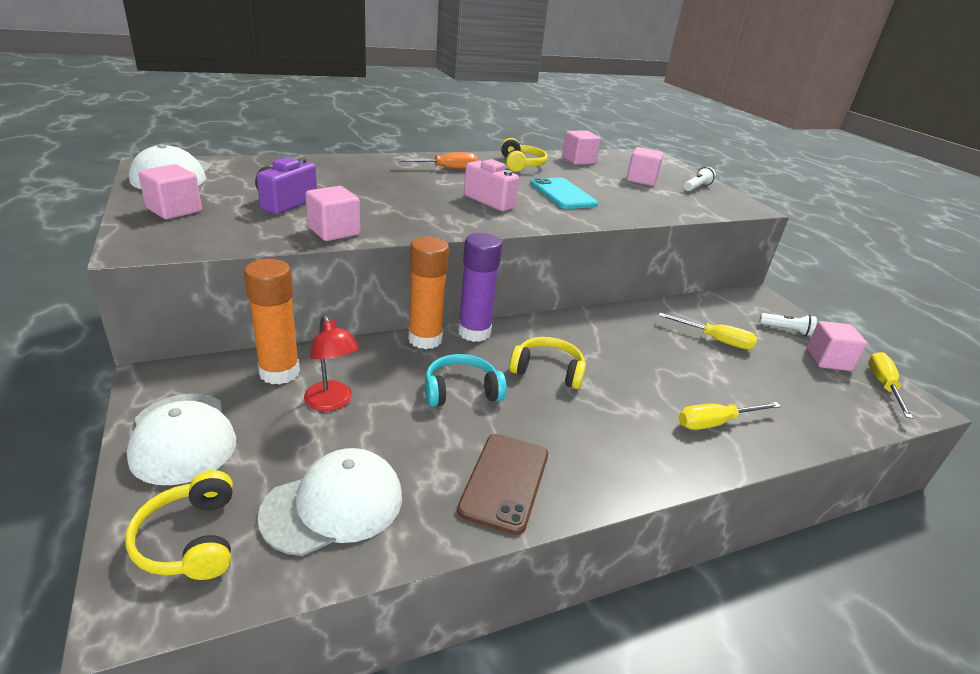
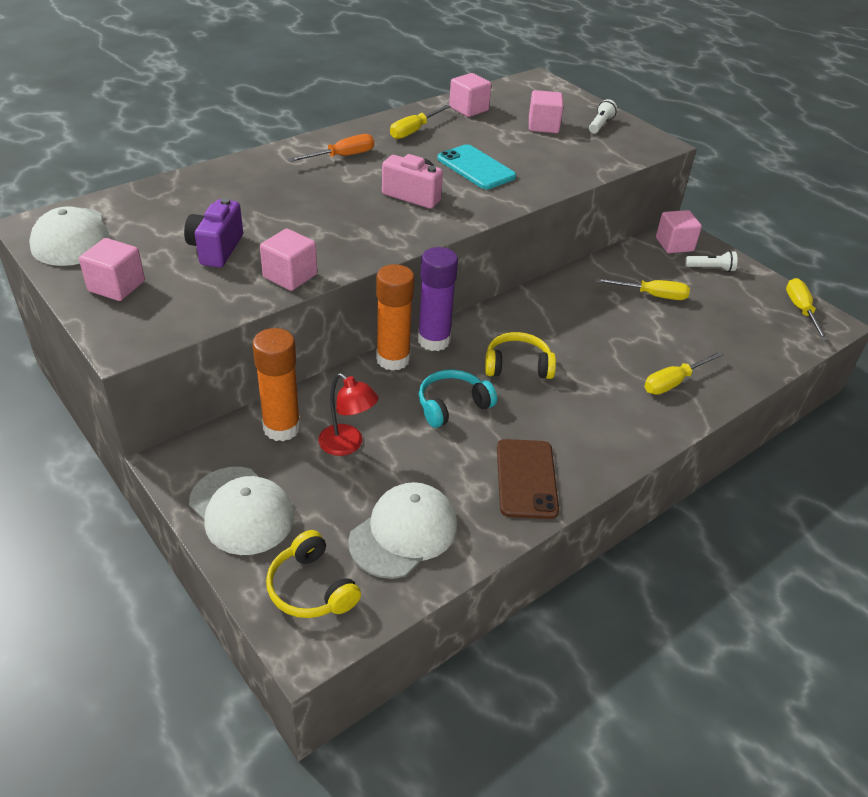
camera: 15 degrees left, 10 degrees up
(521, 165) = (414, 131): yellow headphones -> yellow screwdriver
(828, 360) = (752, 294): pink cube -> pink cube (674, 244)

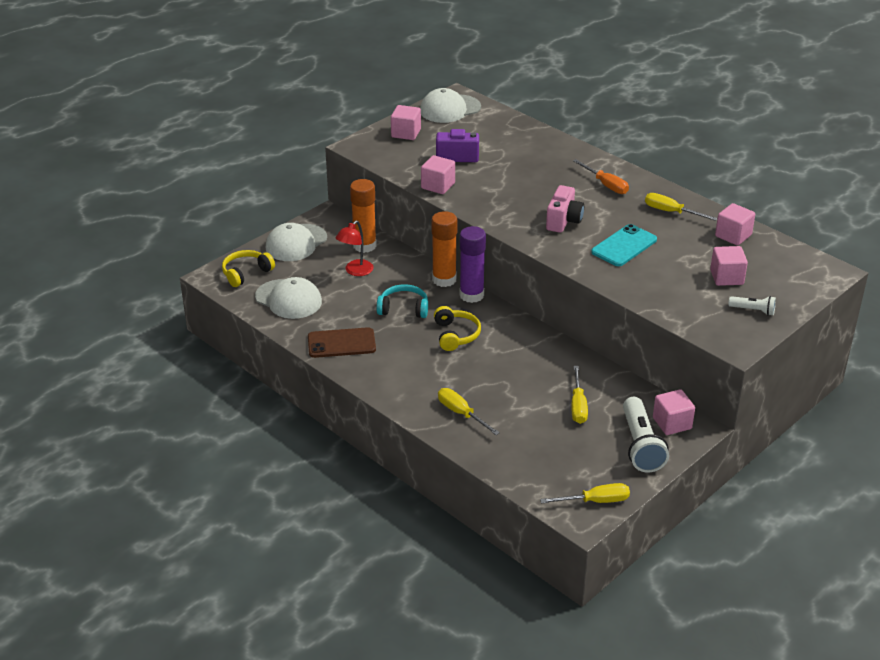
camera: 85 degrees right, 5 degrees down
(452, 405) = (403, 308): turquoise headphones -> turquoise headphones turned 45 degrees counterclockwise
(711, 268) = (640, 446): white flashlight -> white flashlight, size x1.95

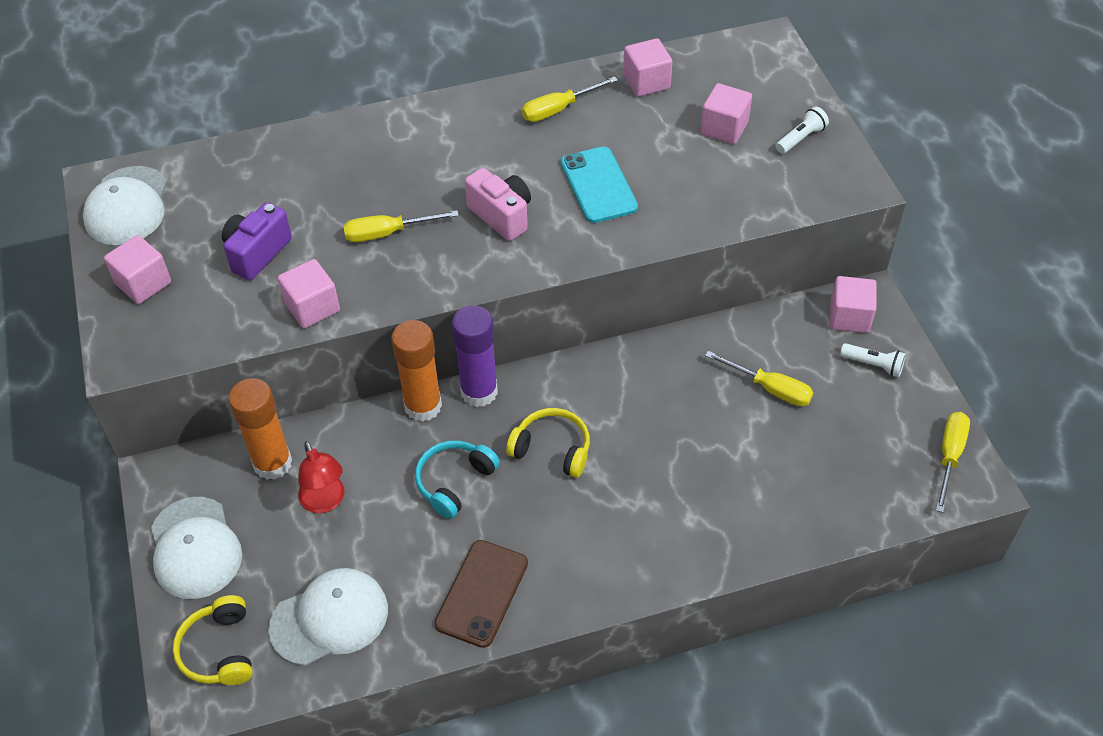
camera: 60 degrees left, 15 degrees up
(461, 413) = (717, 518): yellow screwdriver -> yellow screwdriver (388, 233)
(606, 185) = (453, 138): orange screwdriver -> none
(640, 446) = (873, 365): white flashlight -> white flashlight, size x0.51

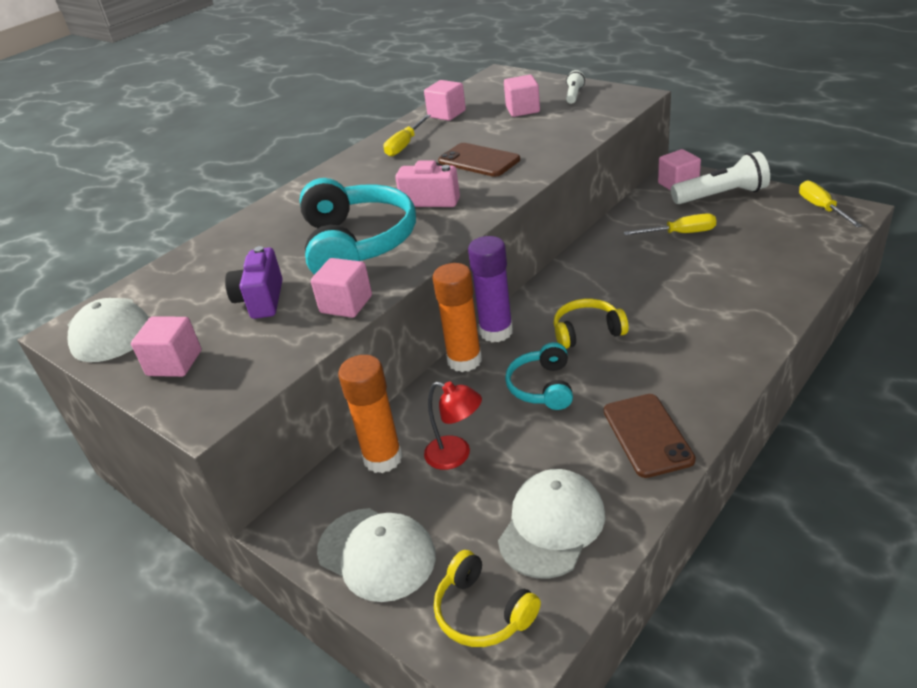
camera: 30 degrees left, 15 degrees down
(388, 233) = (357, 243): yellow screwdriver -> turquoise headphones
(598, 185) = (479, 160): turquoise phone -> brown phone
(873, 365) = (722, 195): white flashlight -> white flashlight, size x1.95

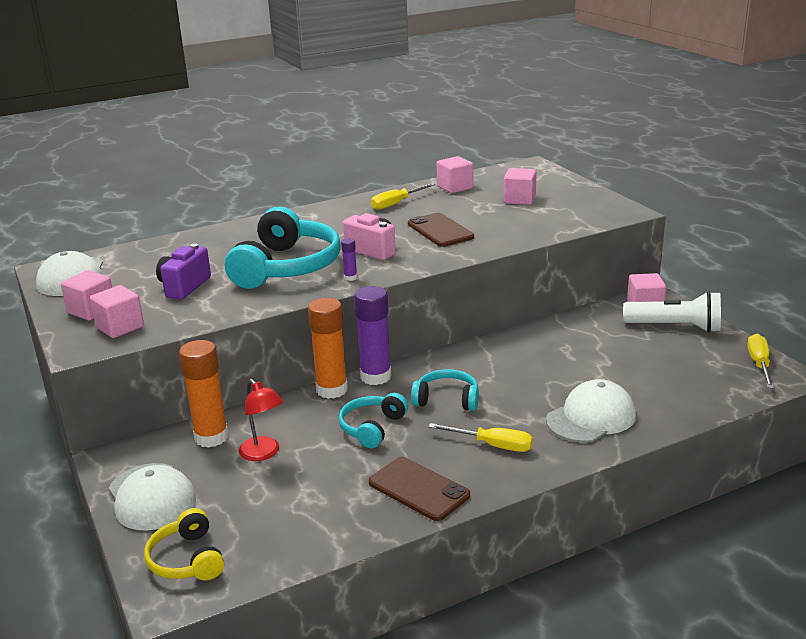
camera: 20 degrees right, 10 degrees down
(346, 304) = (237, 306): pink cube -> pink cube (120, 327)
(438, 235) = (350, 278): none -> purple glue stick
(552, 525) = (286, 524): white cap -> white cap (591, 417)
(574, 95) = (576, 198): white flashlight -> none
(587, 331) = (447, 399): yellow headphones -> turquoise headphones
(647, 435) = (418, 489): brown phone -> brown phone turned 60 degrees counterclockwise
(680, 233) = (604, 347): yellow screwdriver -> yellow screwdriver (492, 445)

